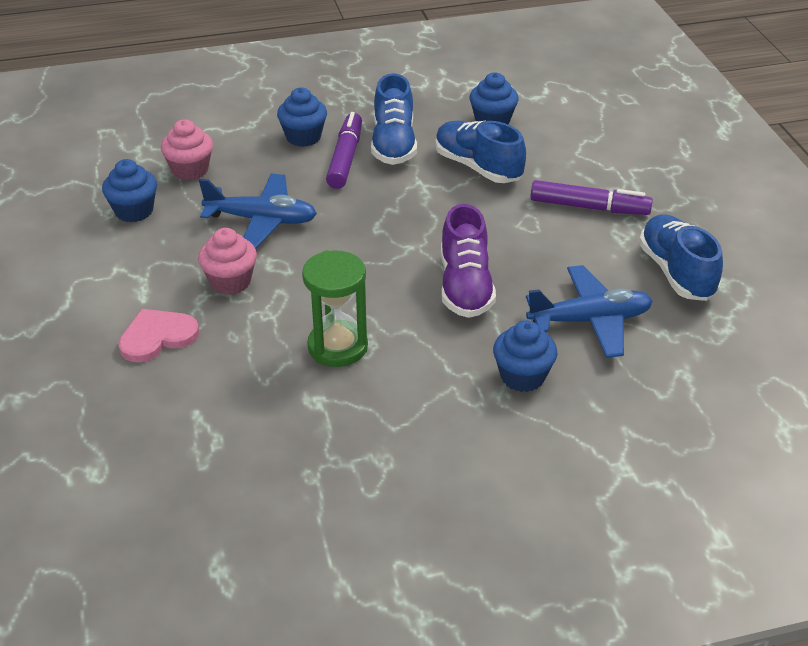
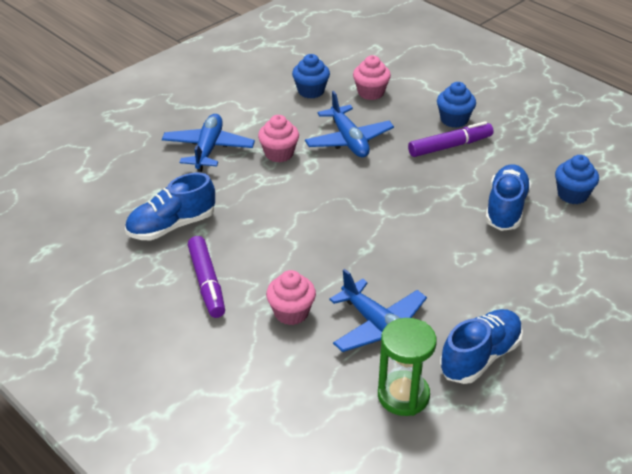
camera: 60 degrees right, 0 degrees up
(157, 337) = (208, 149): pink heart -> blue plane
(337, 347) = (255, 220): green hourglass -> green hourglass (403, 396)
(393, 144) = (490, 160): blue shoe -> blue shoe (171, 226)
(465, 286) = (362, 252): purple shoe -> none
(522, 376) = (291, 312): blue cupcake -> pink cupcake
(589, 207) = (516, 282): purple marker -> purple marker (207, 282)

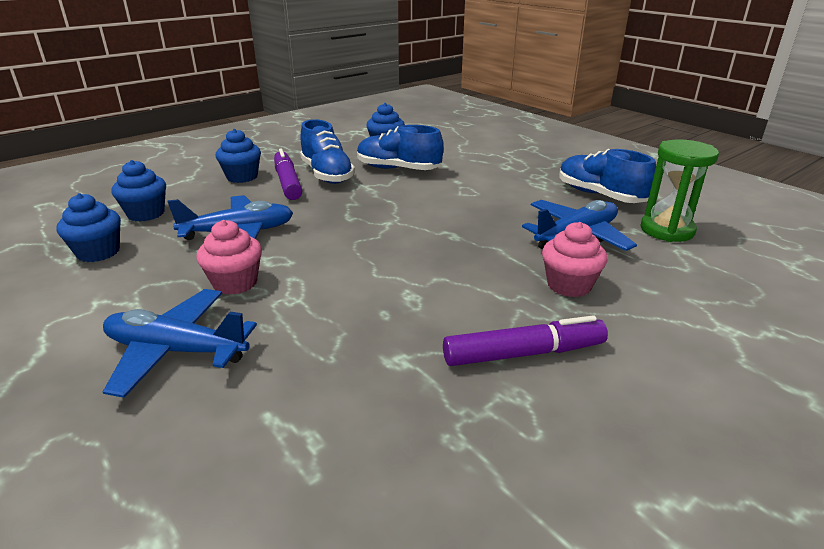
camera: 85 degrees left, 10 degrees down
(171, 226) = (381, 394): blue shoe -> blue shoe (327, 174)
(371, 92) = (146, 214): pink cupcake -> blue cupcake

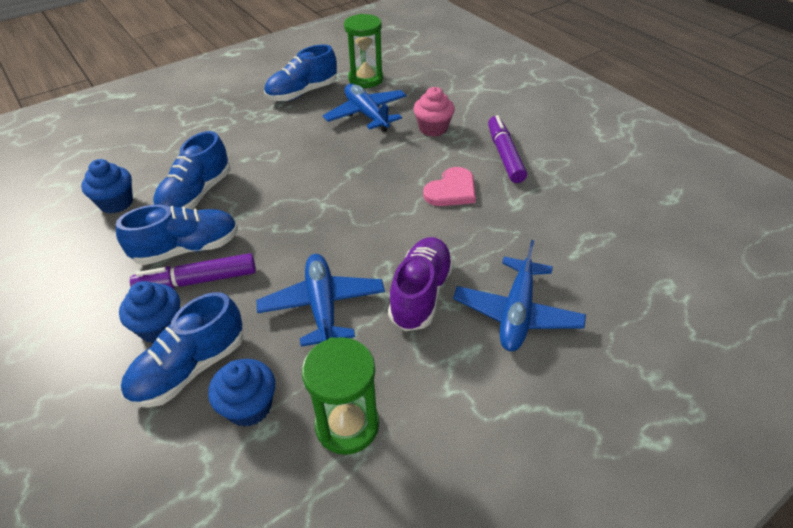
camera: 85 degrees left, 15 degrees up
(98, 252) = (347, 425): blue cupcake -> green hourglass
(196, 191) = (190, 368): none -> blue shoe
(235, 283) = (421, 294): pink cupcake -> purple shoe
(422, 302) = (451, 190): none -> pink heart

